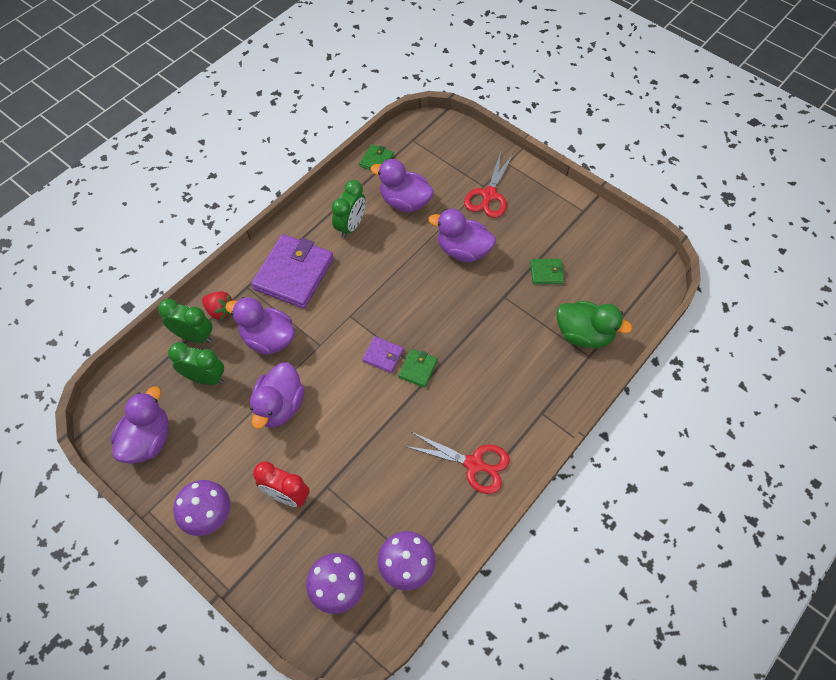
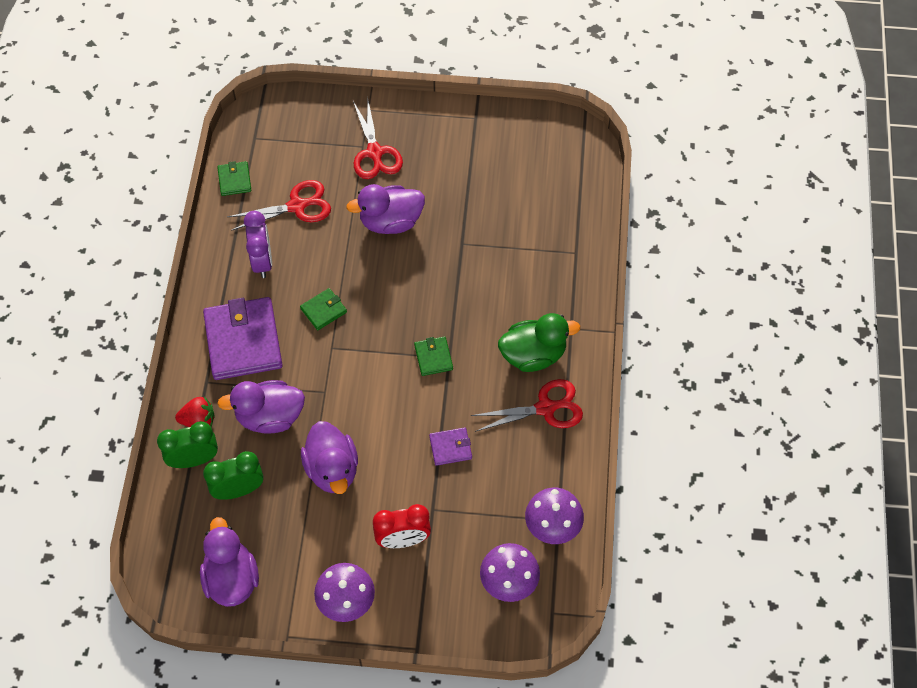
camera: 35 degrees left, 0 degrees up
(351, 226) = (262, 261): green clock -> purple clock
(383, 355) = (392, 365): purple wallet -> purple wallet (450, 447)
(405, 202) = (297, 206): purple duck -> red scissors
(546, 272) = (484, 198): green wallet -> green wallet (323, 310)
(584, 334) = (557, 236): green duck -> green duck (533, 355)

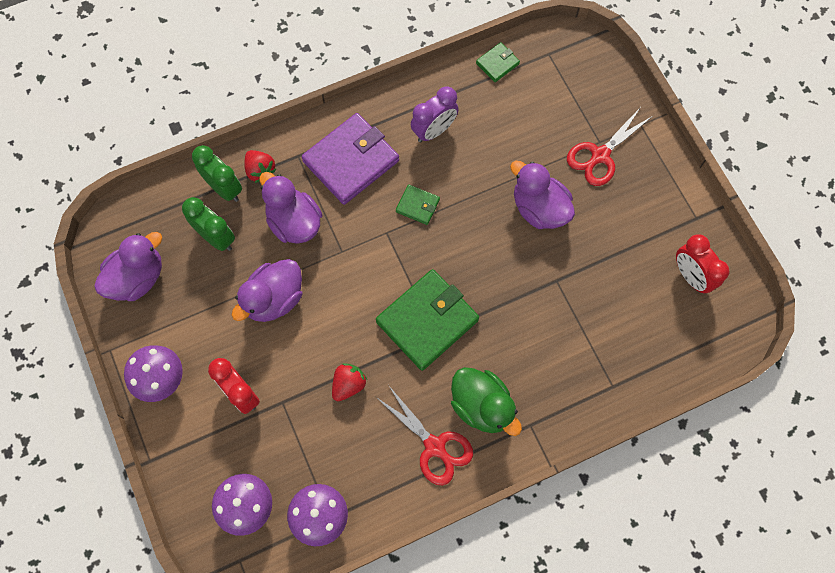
camera: 60 degrees right, 10 degrees up
(297, 206) = (504, 126): red scissors -> none
(433, 357) = (427, 321): green wallet -> green wallet, size x2.13
(450, 447) = (348, 384): purple wallet -> red strawberry
(521, 149) = (690, 276): none -> red clock

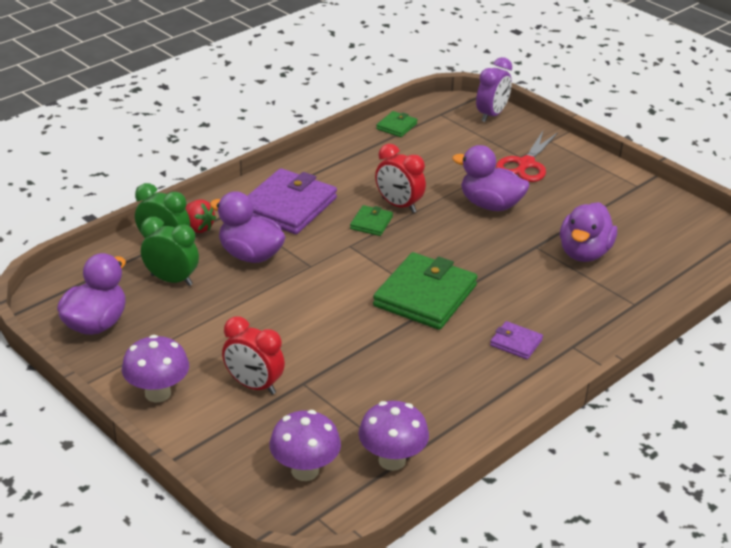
camera: 20 degrees left, 35 degrees down
(274, 299) = (256, 311): purple duck -> purple duck (584, 253)
(348, 384) = (368, 355): red strawberry -> none
(417, 205) = (371, 223): green wallet -> green wallet turned 75 degrees counterclockwise
(434, 131) = (360, 175): purple clock -> purple clock (491, 115)
(434, 446) = (484, 381): red scissors -> none
(482, 406) = (516, 343): green duck -> purple wallet
(690, 276) = (657, 221): red clock -> red clock (398, 205)

